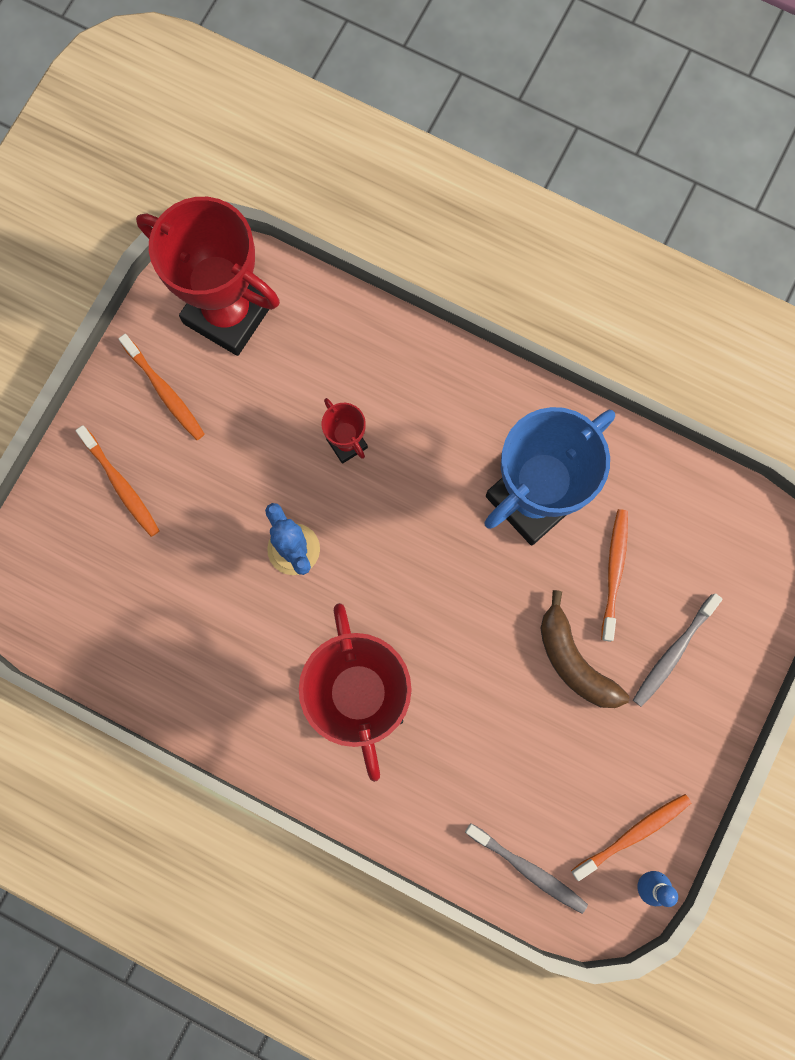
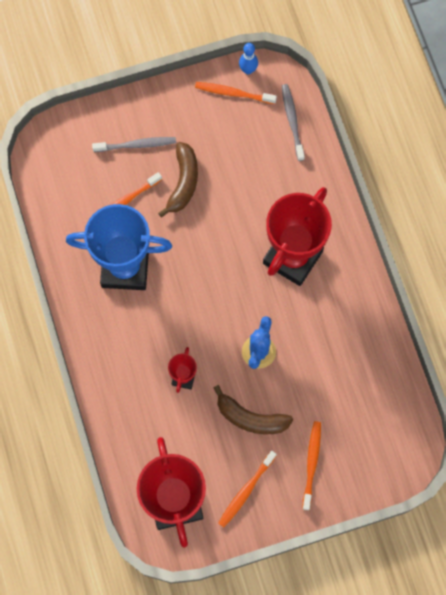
camera: 135 degrees left, 5 degrees down
(164, 391) = (246, 491): orange toothbrush -> orange toothbrush turned 150 degrees counterclockwise
(232, 470) = (250, 418): none -> brown banana

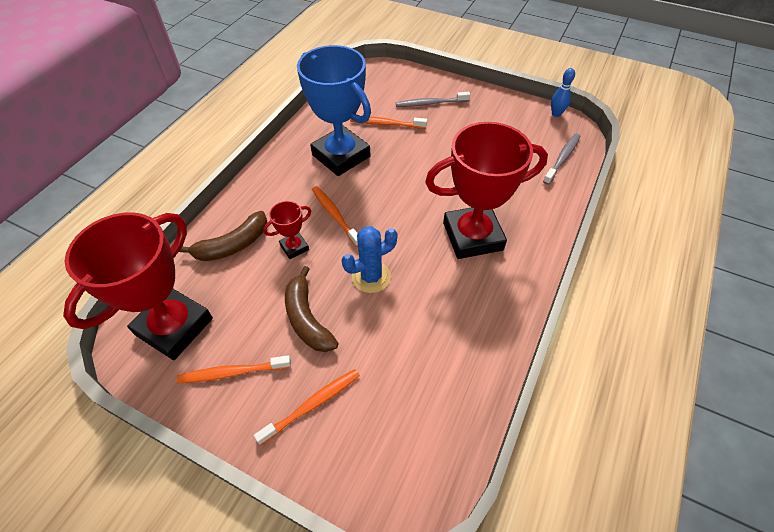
camera: 45 degrees right, 20 degrees down
(136, 145) = (430, 103): grey toothbrush -> grey toothbrush turned 135 degrees clockwise
(183, 182) = (439, 140): brown banana -> brown banana (233, 245)
(233, 93) = (531, 119): orange toothbrush -> orange toothbrush (335, 215)

